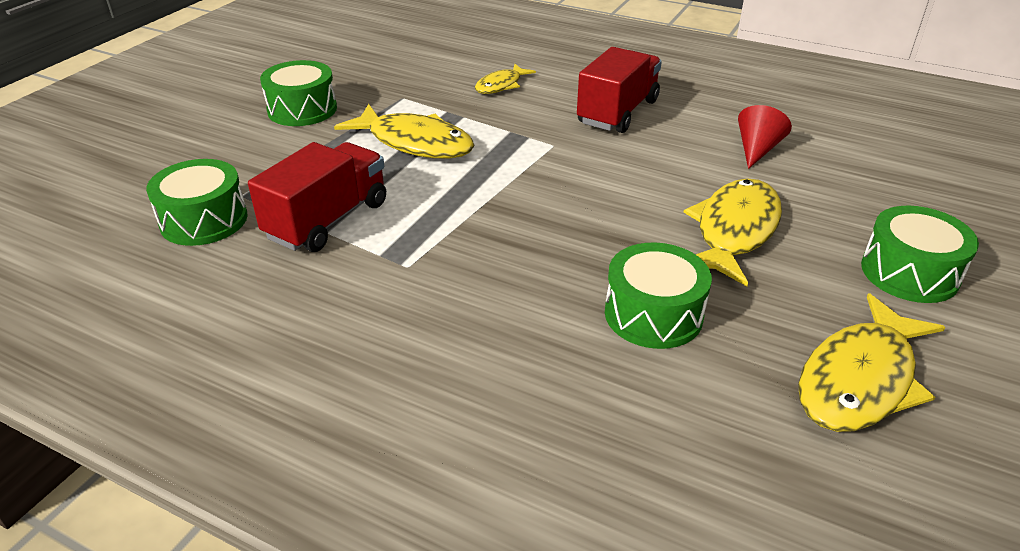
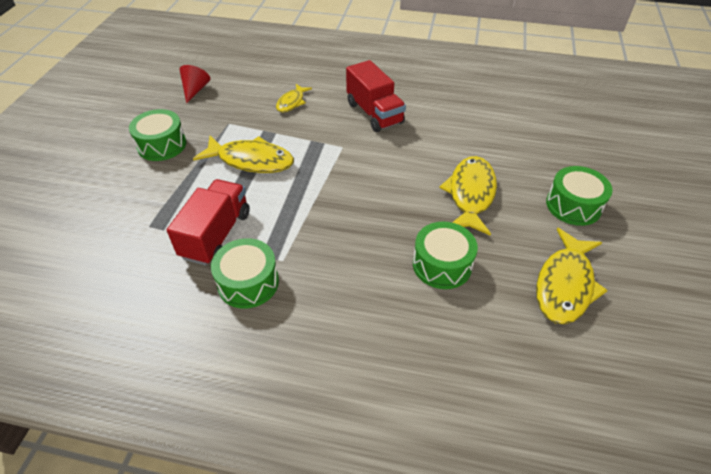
camera: 15 degrees left, 10 degrees up
(204, 220) = (130, 251): green drum -> green drum (248, 283)
(617, 112) = (374, 113): red truck -> red truck turned 135 degrees clockwise
(757, 150) = (467, 129): red cone -> red cone (195, 90)

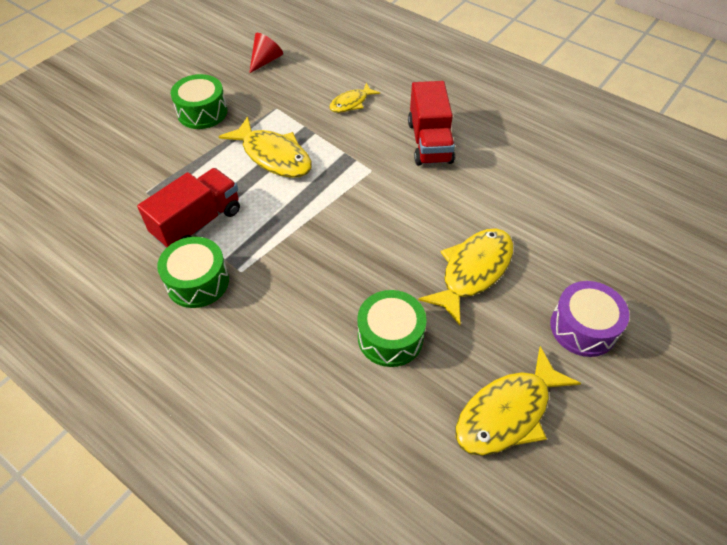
camera: 25 degrees right, 5 degrees up
(573, 205) = (583, 328): green drum -> purple drum

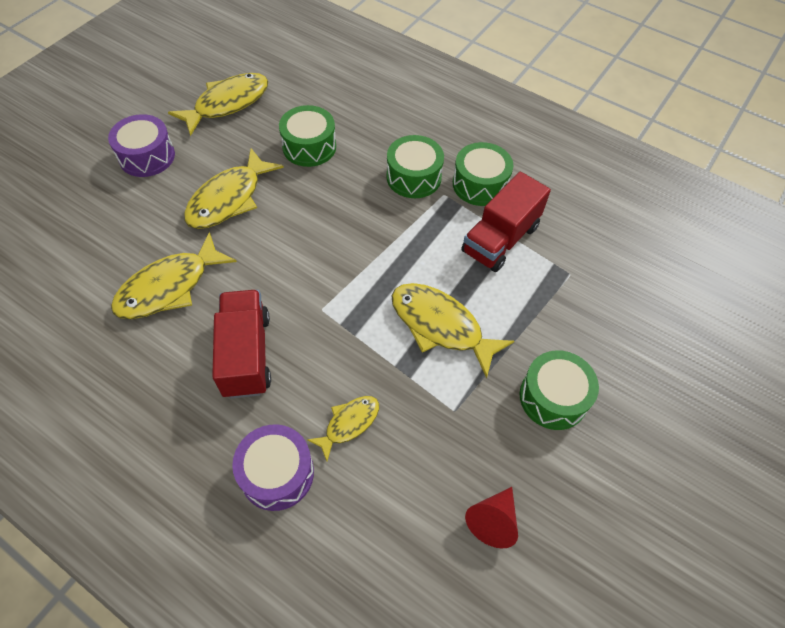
camera: 175 degrees right, 5 degrees up
(270, 292) = (413, 177): none -> green drum
(398, 82) = (277, 473): none -> purple drum
(506, 190) = (169, 287): none -> yellow fish

